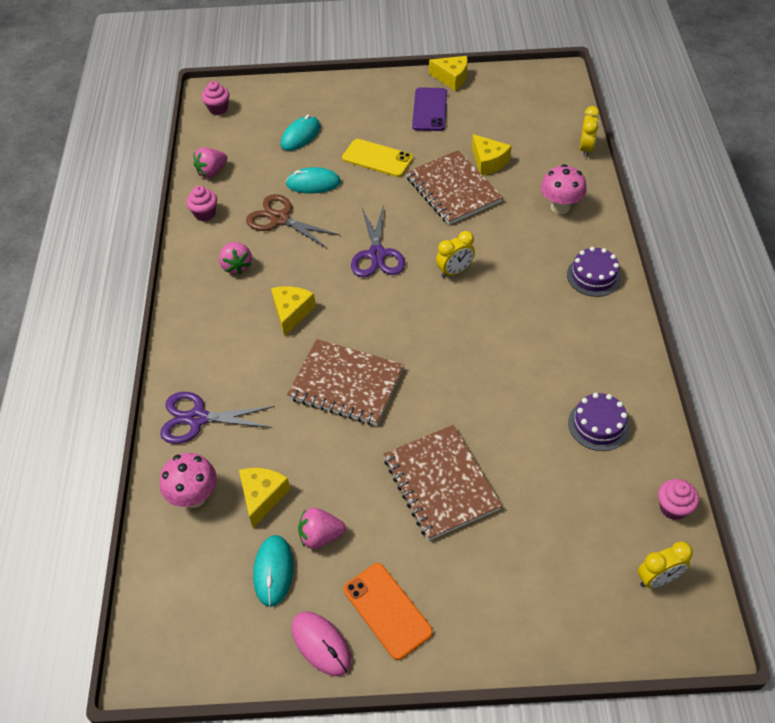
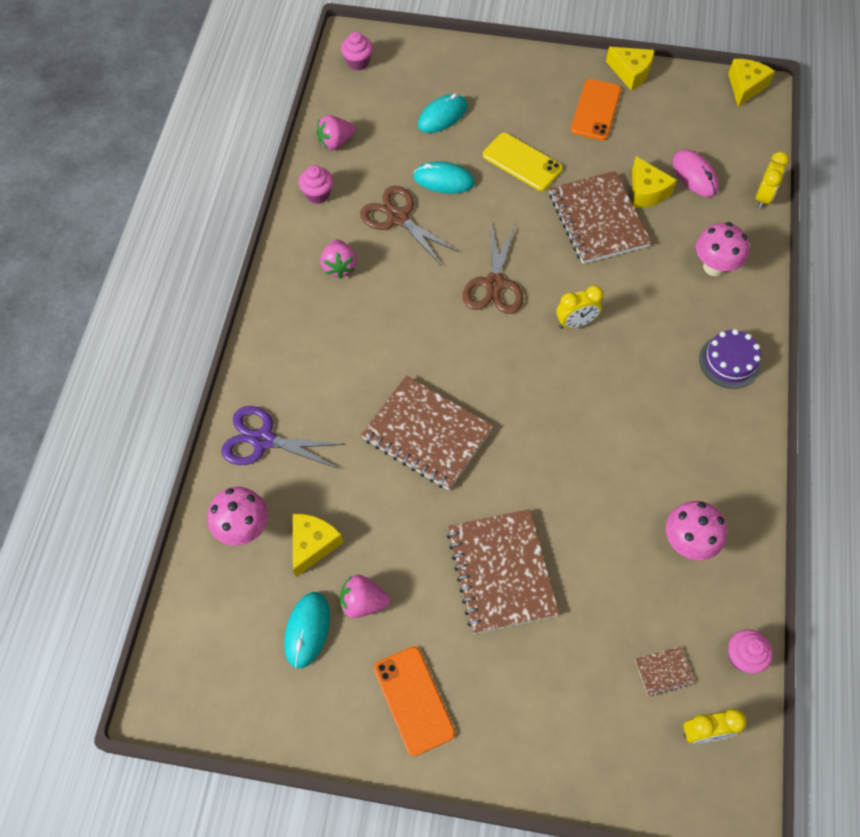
camera: 10 degrees right, 10 degrees up
(291, 312) = (387, 336): yellow cheese -> yellow cheese (745, 87)
(321, 644) = (339, 720): pink mouse -> pink mouse (694, 175)
(377, 254) = (494, 284): purple scissors -> brown scissors
(430, 110) = (596, 110): purple phone -> orange phone
(598, 425) = (687, 542): purple cake -> pink mushroom
(607, 535) = (663, 671): none -> brown notebook

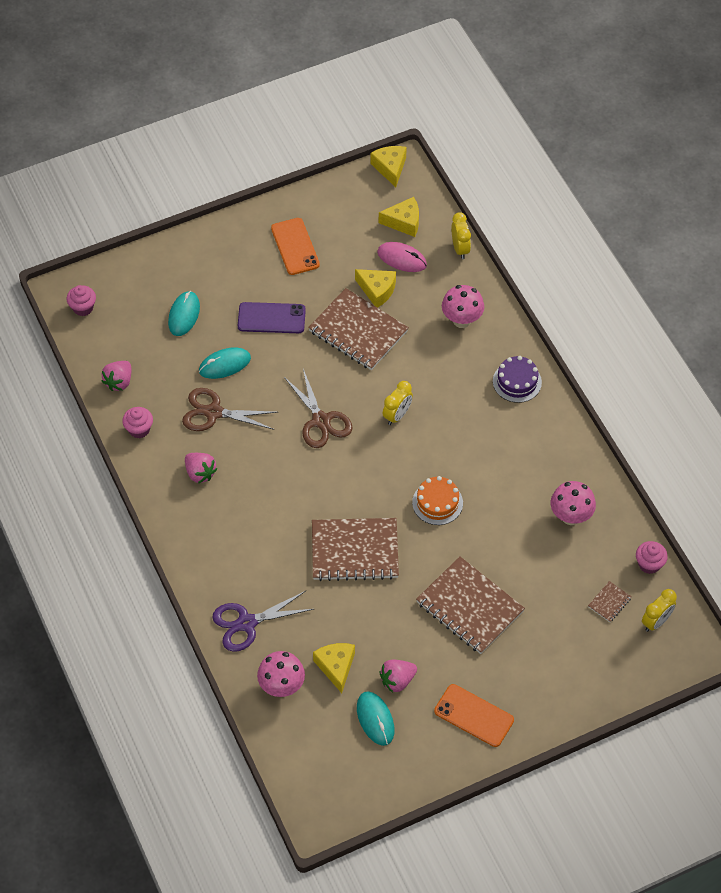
camera: 35 degrees left, 5 degrees down
(522, 162) = (271, 318): yellow phone -> purple phone
(550, 437) = (437, 503): none -> orange cake
(631, 73) = (299, 202): yellow cheese -> yellow cheese (404, 222)

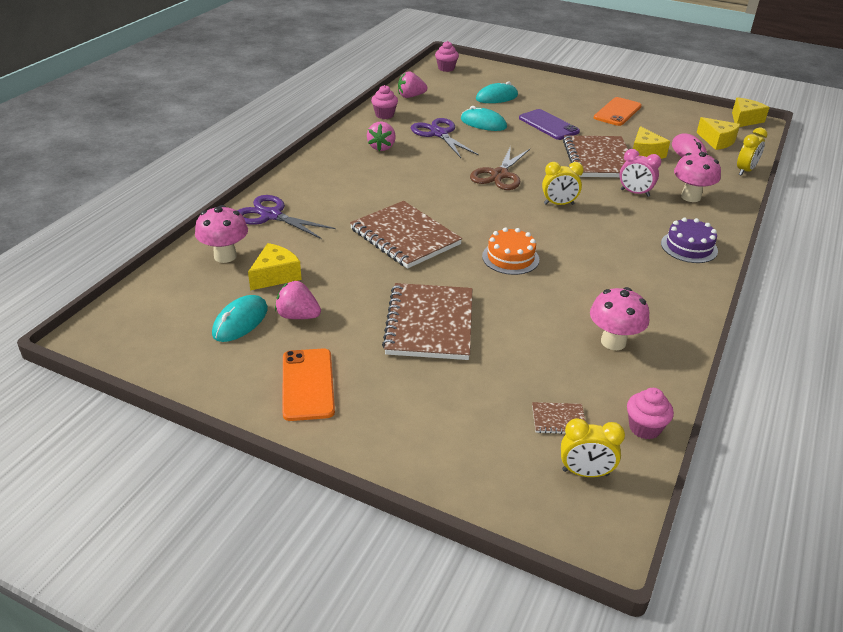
camera: 50 degrees right, 20 degrees down
(214, 412) = (439, 134): brown scissors -> purple scissors
(425, 351) = (634, 193): none -> pink clock

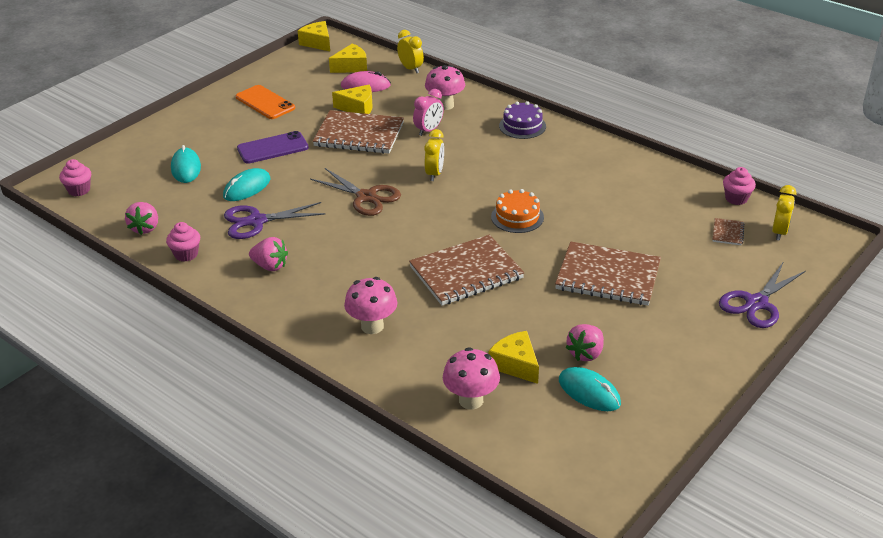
camera: 75 degrees left, 0 degrees up
(271, 215) = (396, 362): purple scissors -> purple scissors (756, 303)
(307, 384) = (683, 354): orange phone -> none
(613, 342) = (642, 190): pink mushroom -> pink mushroom (372, 326)

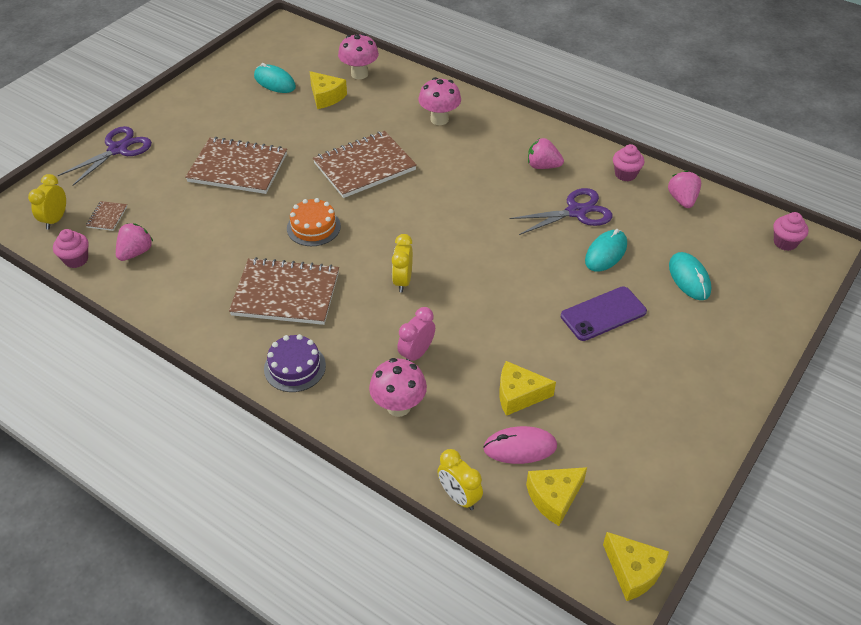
camera: 175 degrees right, 10 degrees up
(265, 102) = (651, 401): orange phone -> none
(359, 135) = (504, 342): brown notebook -> brown notebook (286, 294)
(366, 197) = (473, 246): brown scissors -> none
(585, 353) = (271, 106): pink strawberry -> pink strawberry (136, 252)

